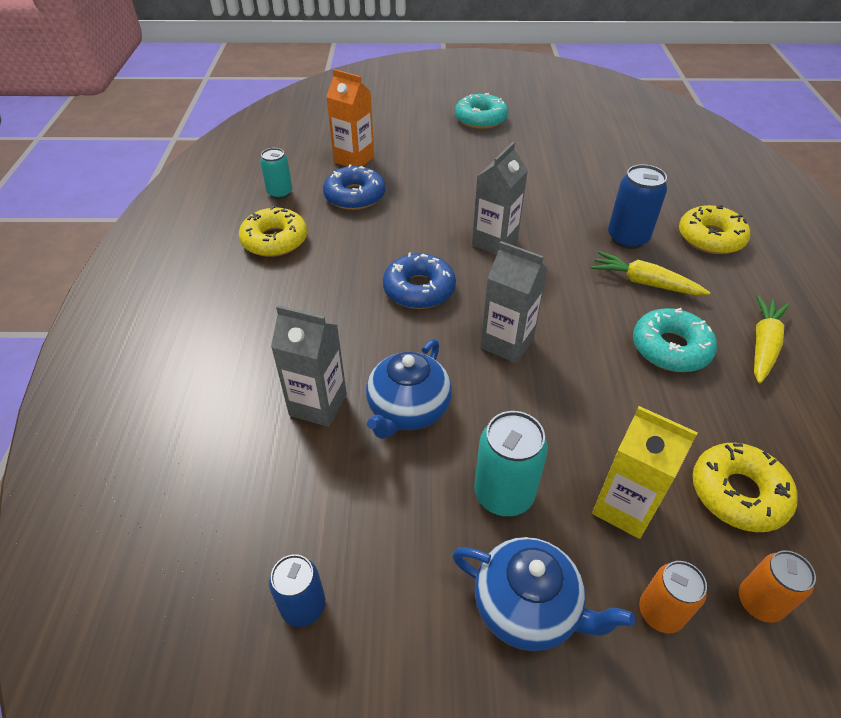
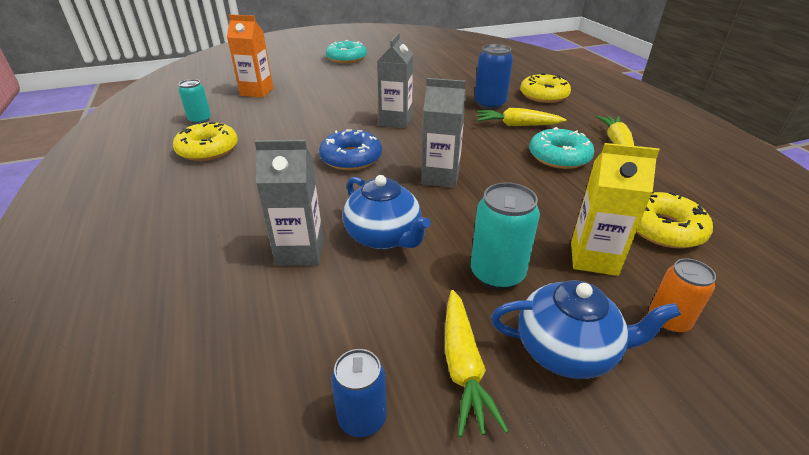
camera: 20 degrees left, 10 degrees down
(355, 196) = (268, 112): blue donut -> none
(408, 410) = (384, 236): blue teapot -> blue teapot turned 45 degrees counterclockwise
(416, 588) = (463, 366): none -> yellow carrot
(759, 602) = (728, 292): orange can -> none

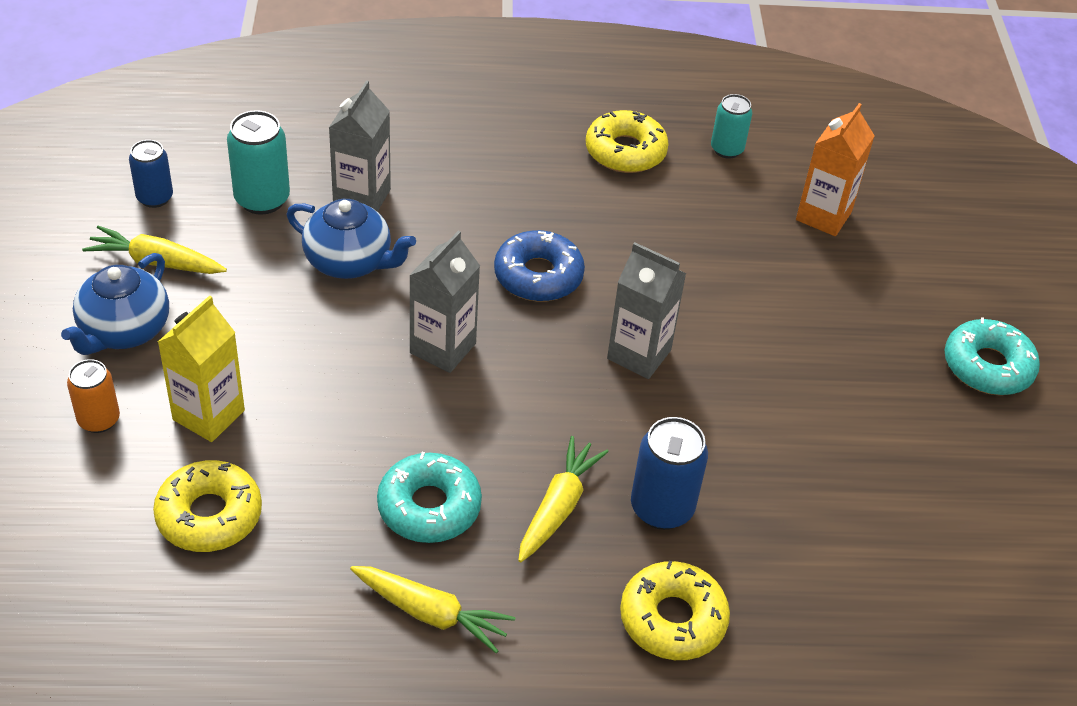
camera: 105 degrees right, 10 degrees up
(384, 236) = (349, 262): blue teapot -> blue teapot turned 135 degrees counterclockwise
(497, 274) = (238, 326): turquoise can -> turquoise can (262, 199)

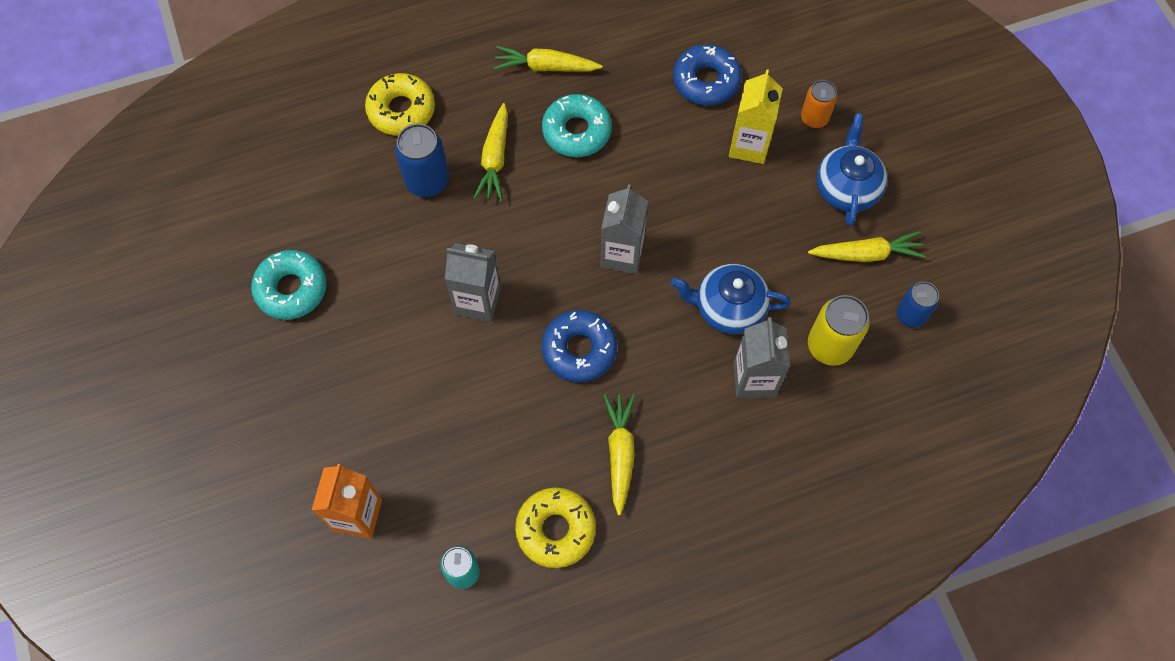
camera: 165 degrees right, 20 degrees up
(209, 515) = (706, 81): yellow donut -> blue donut
(262, 199) = (830, 346): turquoise can -> yellow can
(535, 184) = (620, 453): none -> yellow carrot
(987, 366) = (203, 390): turquoise donut -> turquoise donut (291, 289)

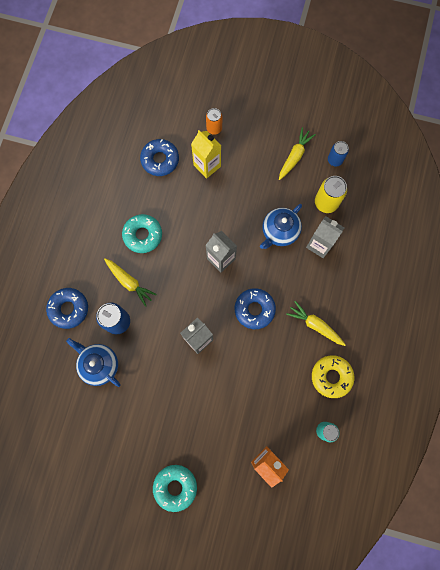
camera: 55 degrees left, 10 degrees up
(291, 289) = (129, 423): turquoise donut -> turquoise donut (175, 486)
(401, 110) = (69, 309): yellow donut -> blue donut
(546, 67) = (97, 225): yellow carrot -> none
(846, 188) = (258, 141): blue teapot -> blue teapot (99, 364)

